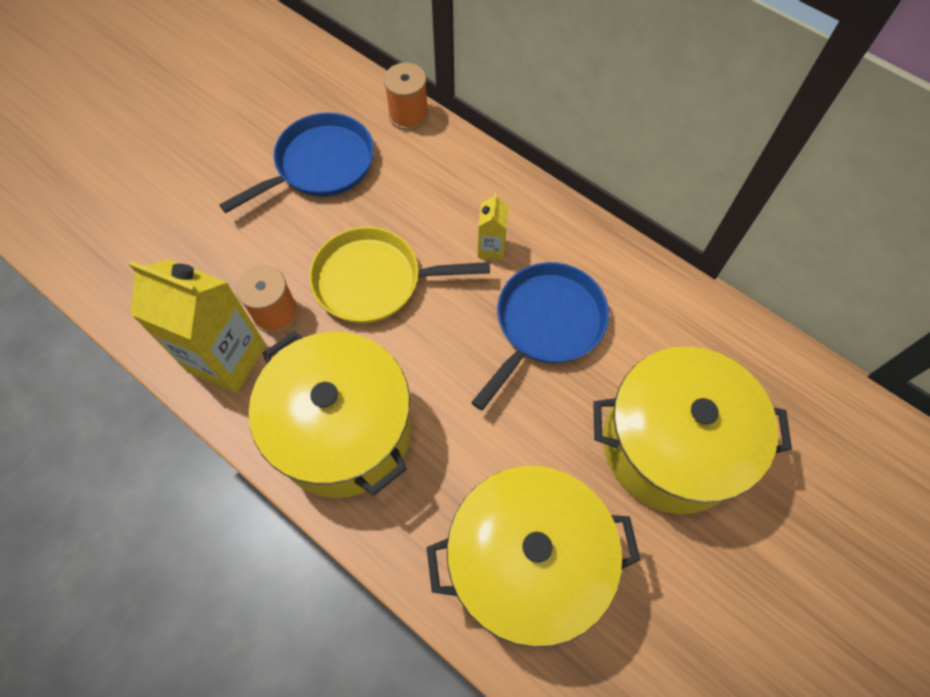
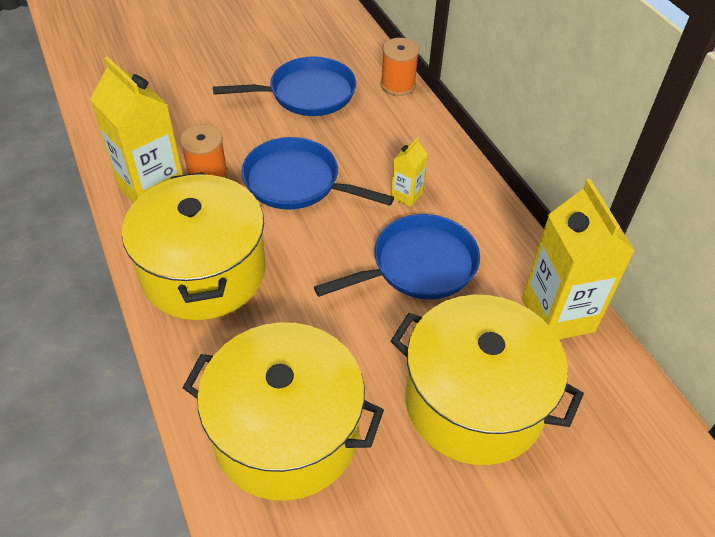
camera: 25 degrees right, 15 degrees down
(374, 281) = (297, 182): yellow pan -> blue pan
(695, 319) = (557, 315): none -> yellow carton

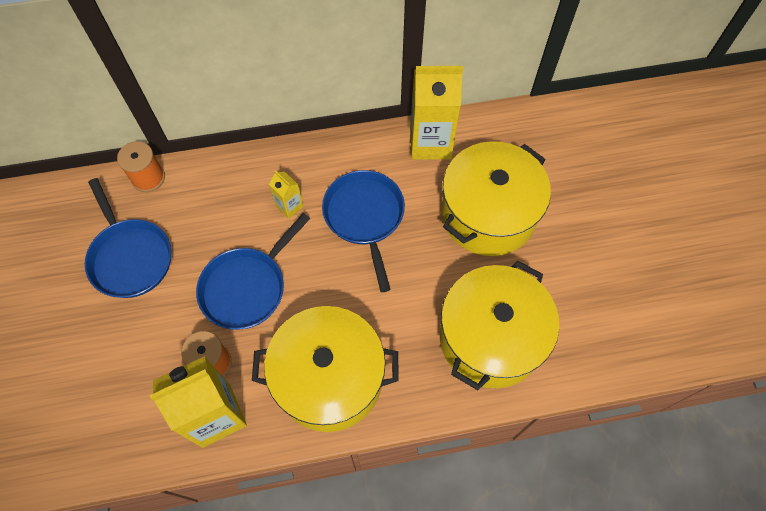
camera: 75 degrees left, 15 degrees up
(307, 94) = (130, 257): blue pan -> blue pan turned 150 degrees clockwise

